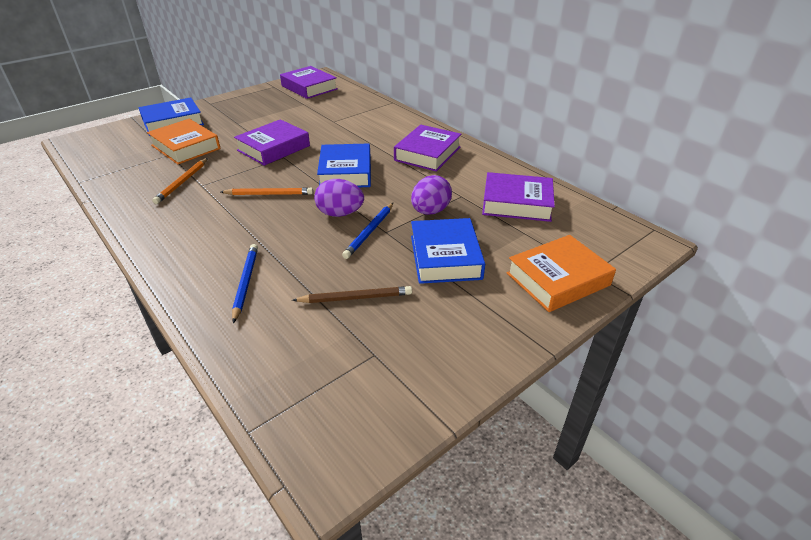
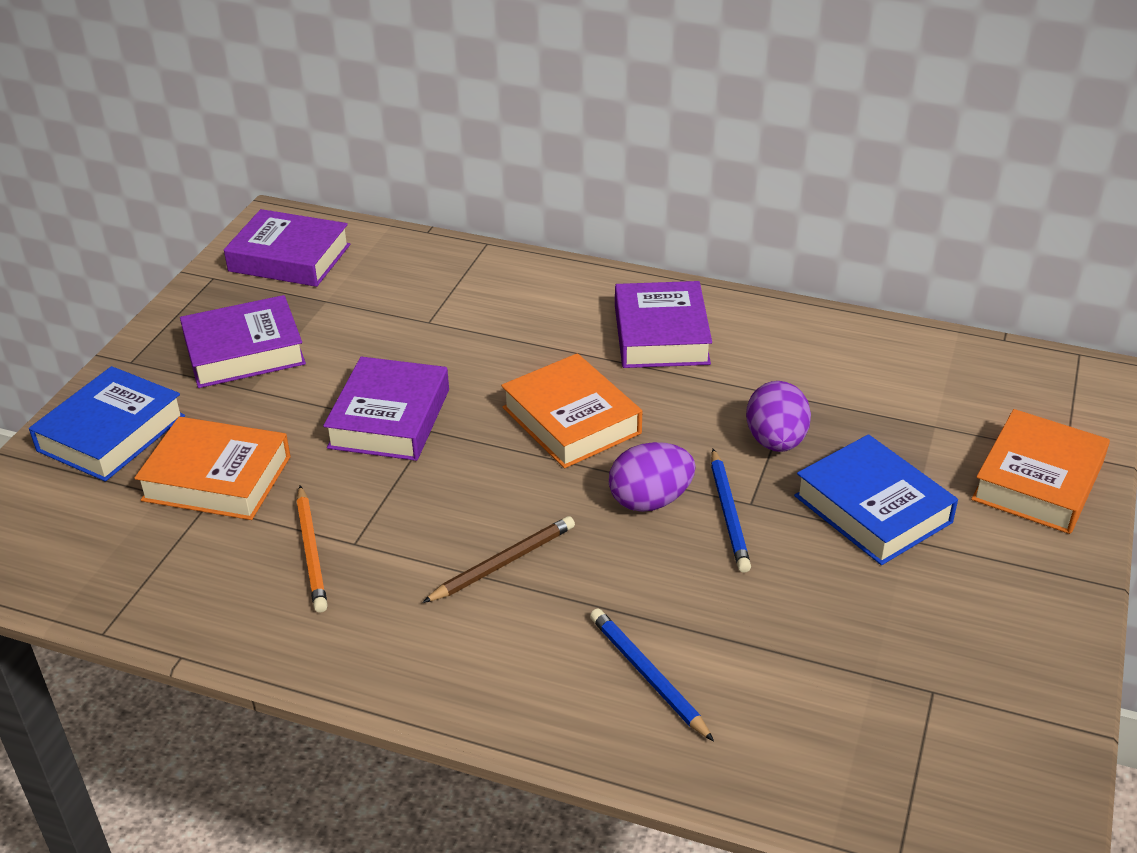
camera: 30 degrees left, 0 degrees up
(269, 194) = (495, 512): orange pencil -> none
(345, 172) = (571, 420): blue book -> orange book
(355, 298) = (824, 625): brown pencil -> brown pencil (503, 563)
(516, 203) = (878, 379): purple book -> purple book (244, 351)

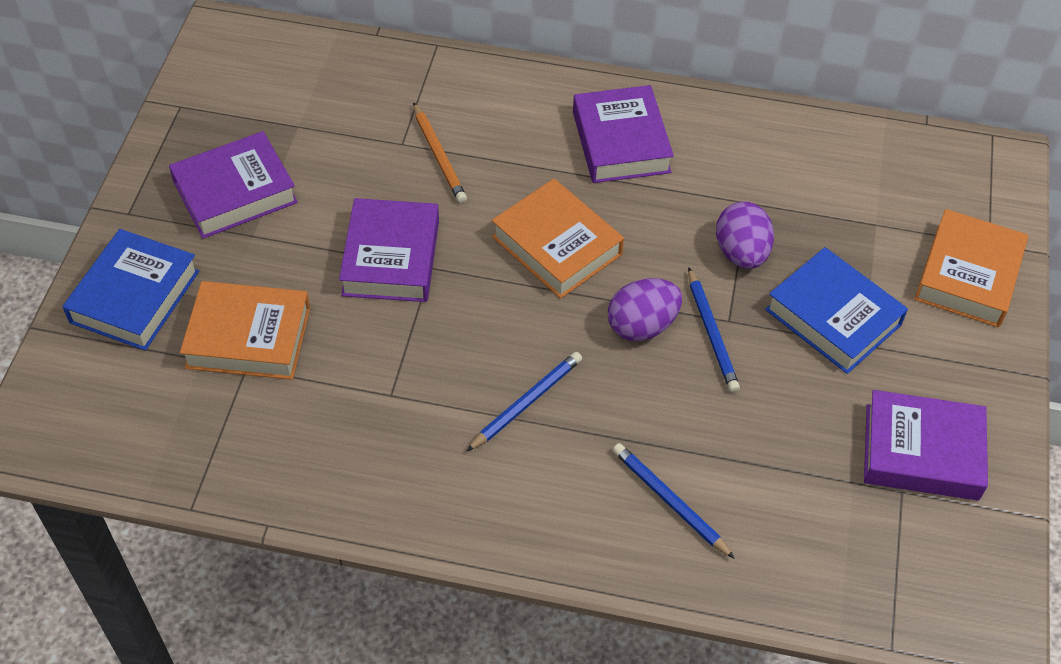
camera: 10 degrees left, 15 degrees up
(289, 258) = (249, 77): purple book -> purple book (921, 452)
(311, 552) = (355, 407): orange pencil -> orange pencil (439, 156)
(503, 563) = (526, 402): brown pencil -> blue pencil

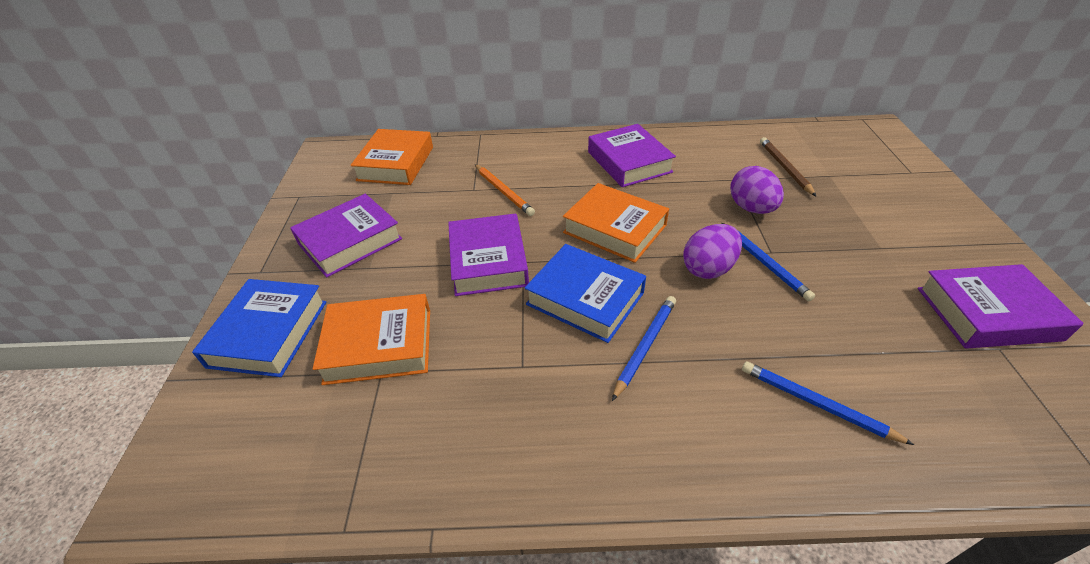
camera: 10 degrees left, 10 degrees down
(824, 198) = (785, 168): none -> brown pencil
(833, 317) = (845, 234): blue book -> blue book (585, 298)
(968, 275) = (914, 192): orange book -> orange book (396, 163)

